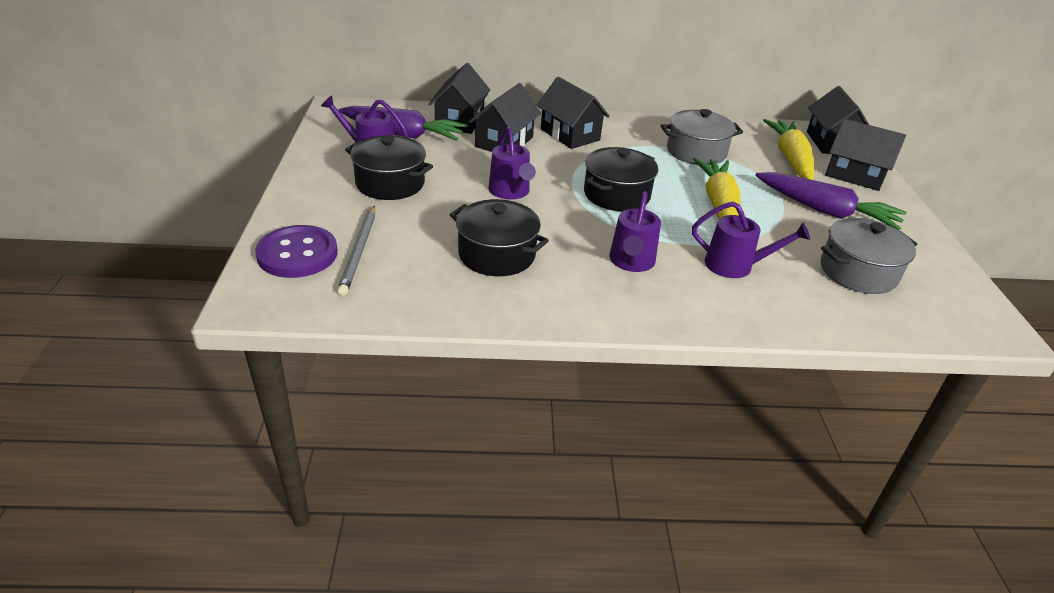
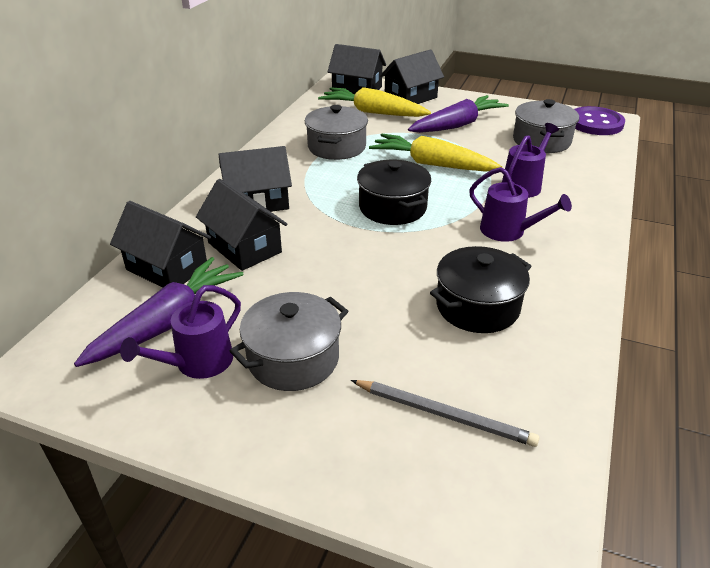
camera: 65 degrees left, 0 degrees up
(297, 254) = (434, 478): purple button -> purple button (595, 123)
(390, 183) = (293, 358): black pot -> grey pot
(510, 192) = (358, 269): purple watering can -> none

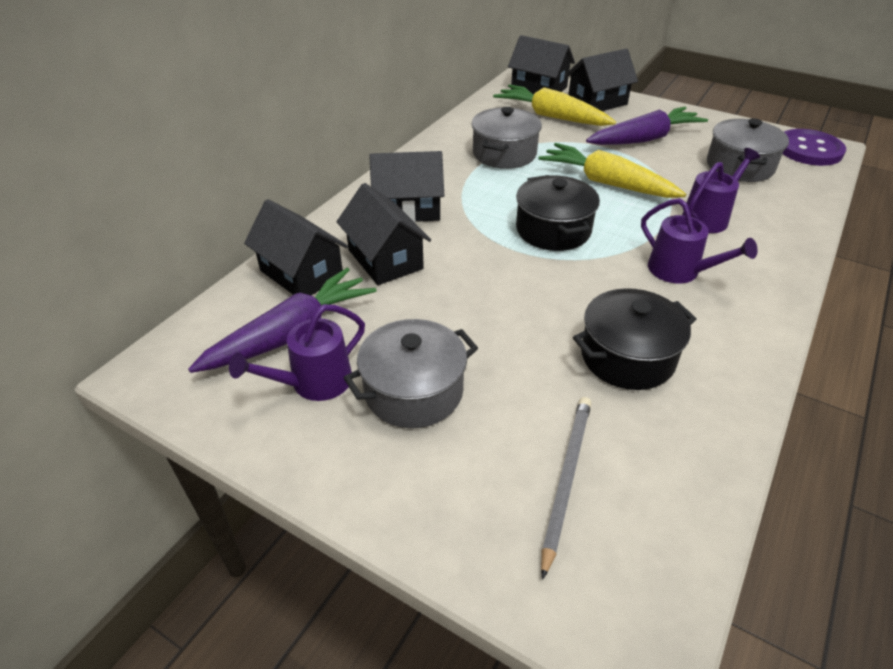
camera: 10 degrees right, 5 degrees up
(444, 415) = (566, 479): grey pencil -> grey pencil turned 105 degrees counterclockwise

